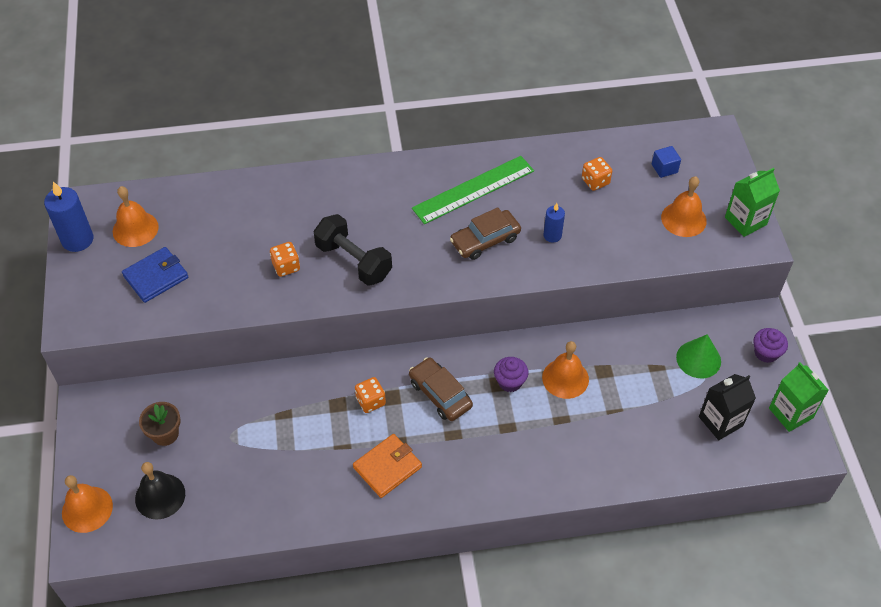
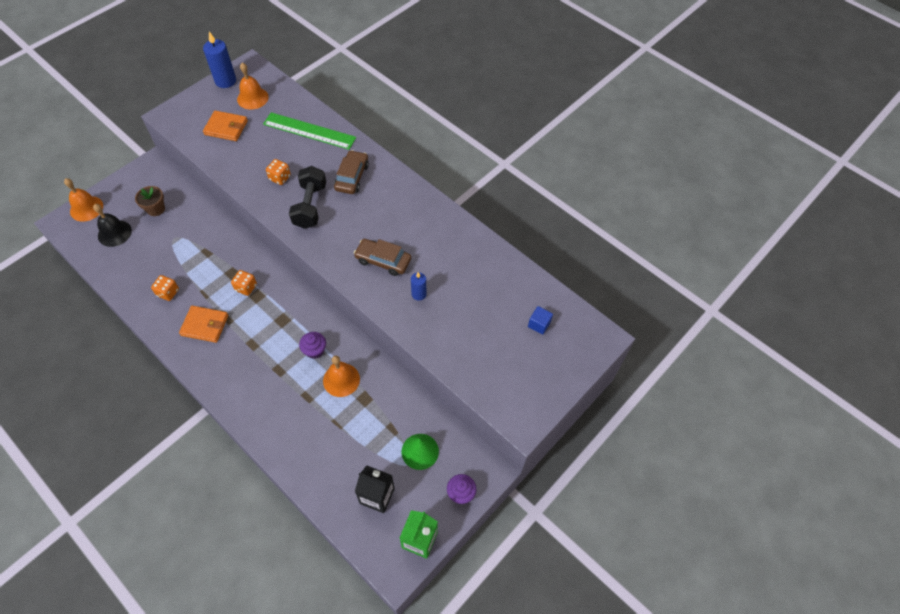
camera: 50 degrees right, 5 degrees up
(156, 277) = (226, 128): blue wallet -> orange wallet
(440, 394) = (277, 319): brown car -> brown car (352, 177)
(473, 190) = (420, 230): green ruler -> green ruler (309, 131)
(595, 181) = (488, 291): orange dice -> orange dice (168, 292)
(683, 219) = (502, 362): orange bell -> none
(745, 221) = (536, 403): green carton -> none

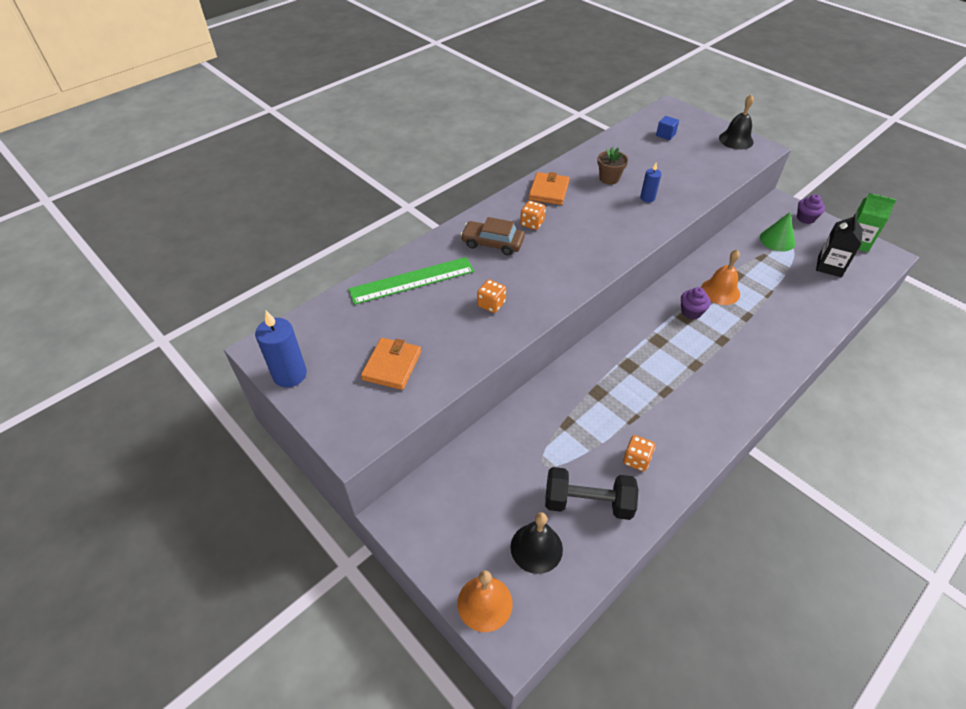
camera: 85 degrees left, 10 degrees down
(156, 209) = (490, 495): brown flower pot -> brown flower pot (609, 178)
(205, 325) = (679, 413): orange wallet -> orange wallet (548, 191)
(246, 287) = (618, 376): orange dice -> orange dice (532, 223)
(252, 98) = (336, 340): orange bell -> none
(309, 131) = (412, 280): green ruler -> green ruler turned 45 degrees clockwise
(310, 206) = (537, 276): black dumbbell -> black dumbbell (588, 503)
(383, 260) = (610, 220): brown car -> none
(537, 397) = (736, 140): none -> black bell

